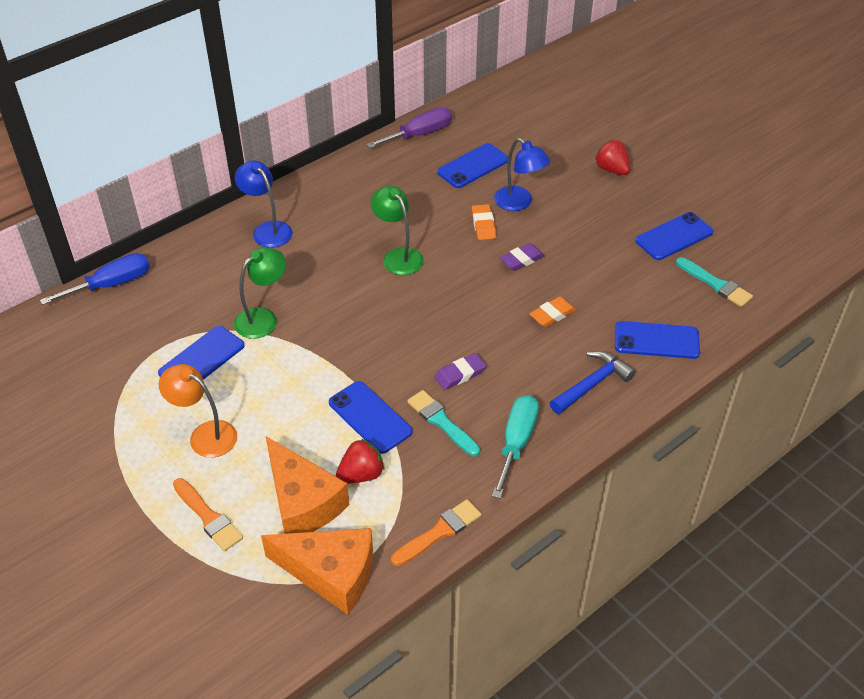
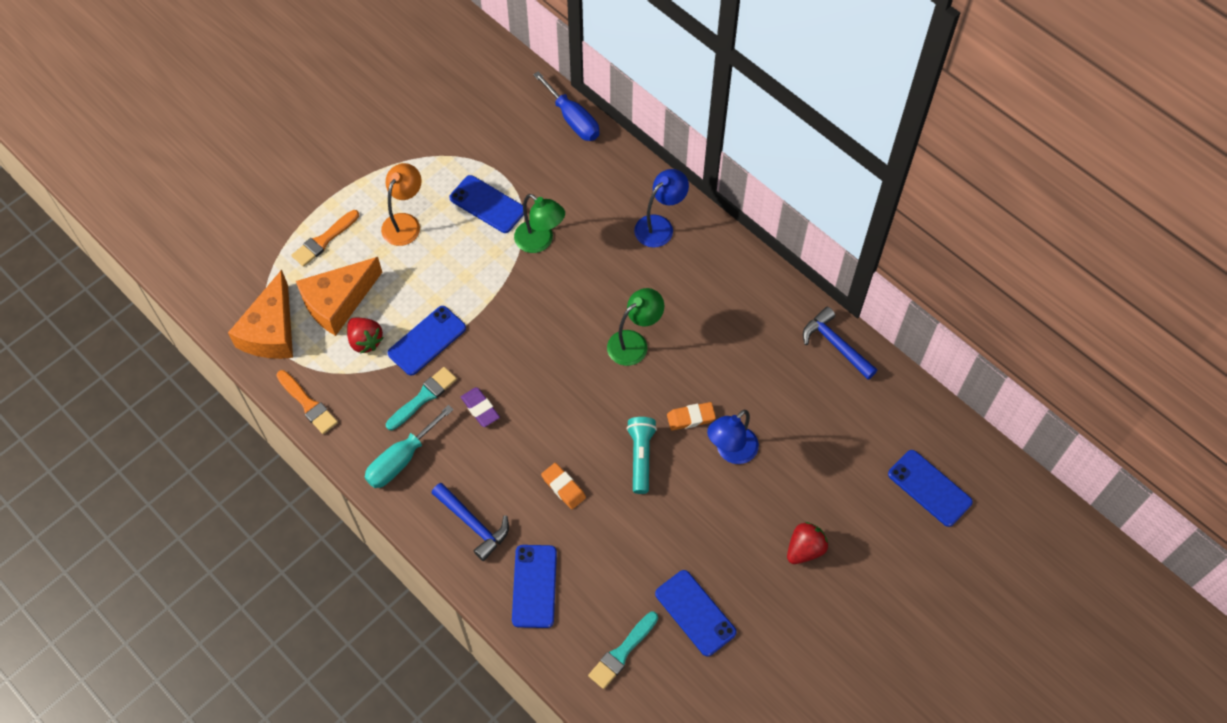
camera: 85 degrees right, 15 degrees up
(419, 134) = (835, 345): purple screwdriver -> blue hammer
(473, 166) = (788, 402): blue phone -> blue phone (929, 488)
(516, 442) = (401, 459): turquoise screwdriver -> turquoise screwdriver turned 120 degrees clockwise
(522, 259) = (641, 457): purple eraser -> turquoise flashlight

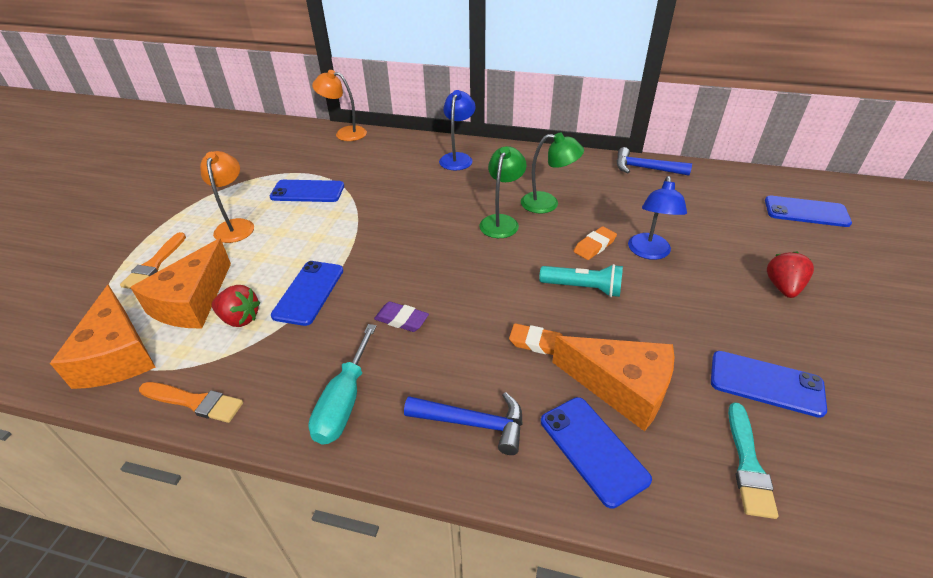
camera: 30 degrees left, 20 degrees down
(423, 397) = (334, 336): turquoise brush -> none
(540, 241) = (370, 196): green lamp -> green lamp (547, 203)
(573, 119) = (345, 133): blue screwdriver -> orange lamp
(592, 556) = (621, 387): none -> orange cheese
(641, 457) = (583, 288): turquoise flashlight -> turquoise flashlight turned 135 degrees clockwise

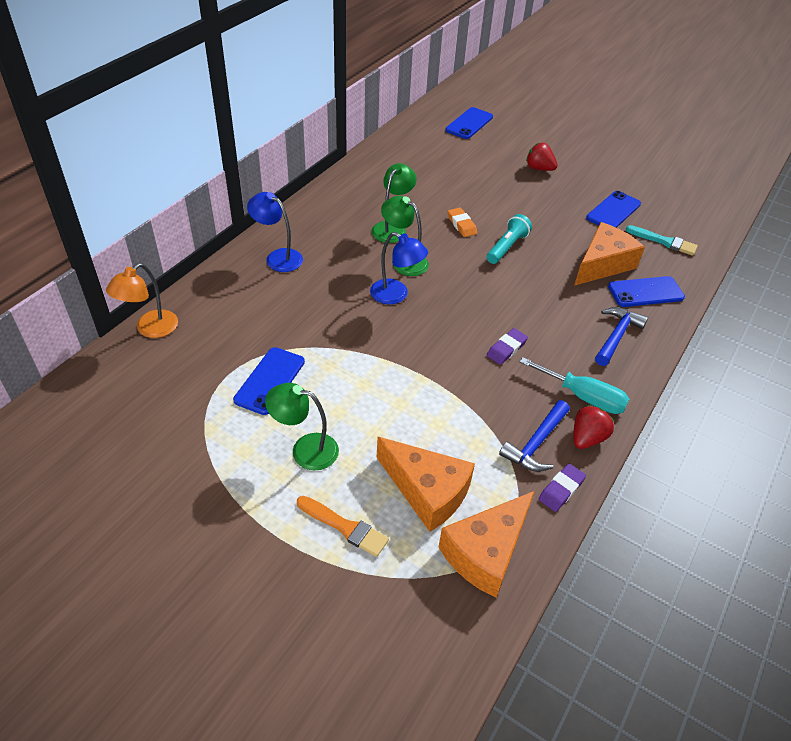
camera: 75 degrees left, 5 degrees up
(117, 355) = (486, 552): orange cheese -> orange cheese turned 135 degrees clockwise
(195, 402) = (561, 490): orange brush -> purple eraser
(236, 226) = (305, 449): orange lamp -> green lamp
(240, 318) = (467, 454): red strawberry -> red strawberry (587, 438)
(309, 292) = (449, 401): blue phone -> none
(537, 343) = (554, 286): orange eraser -> none
(645, 168) = (372, 162): blue hammer -> blue hammer (536, 443)
(649, 252) = (481, 204): blue lamp -> blue lamp (396, 295)

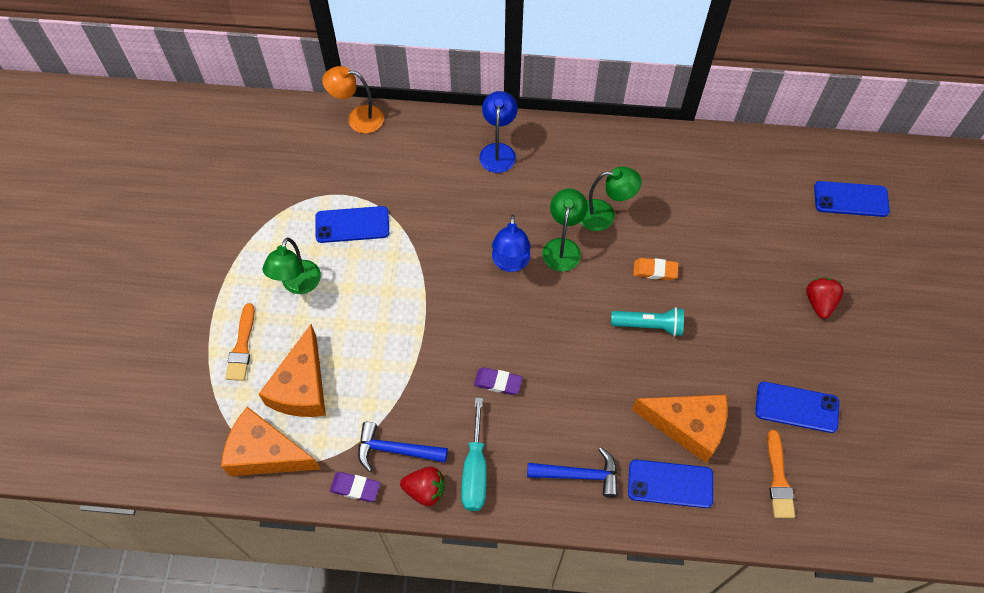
camera: 65 degrees right, 15 degrees up
(305, 449) = (298, 285): green lamp -> green lamp turned 150 degrees counterclockwise
(461, 225) = (655, 271): orange eraser -> orange eraser turned 60 degrees clockwise
(645, 292) = (670, 483): blue phone -> blue phone turned 45 degrees counterclockwise
(664, 241) = (778, 479): turquoise brush -> orange brush

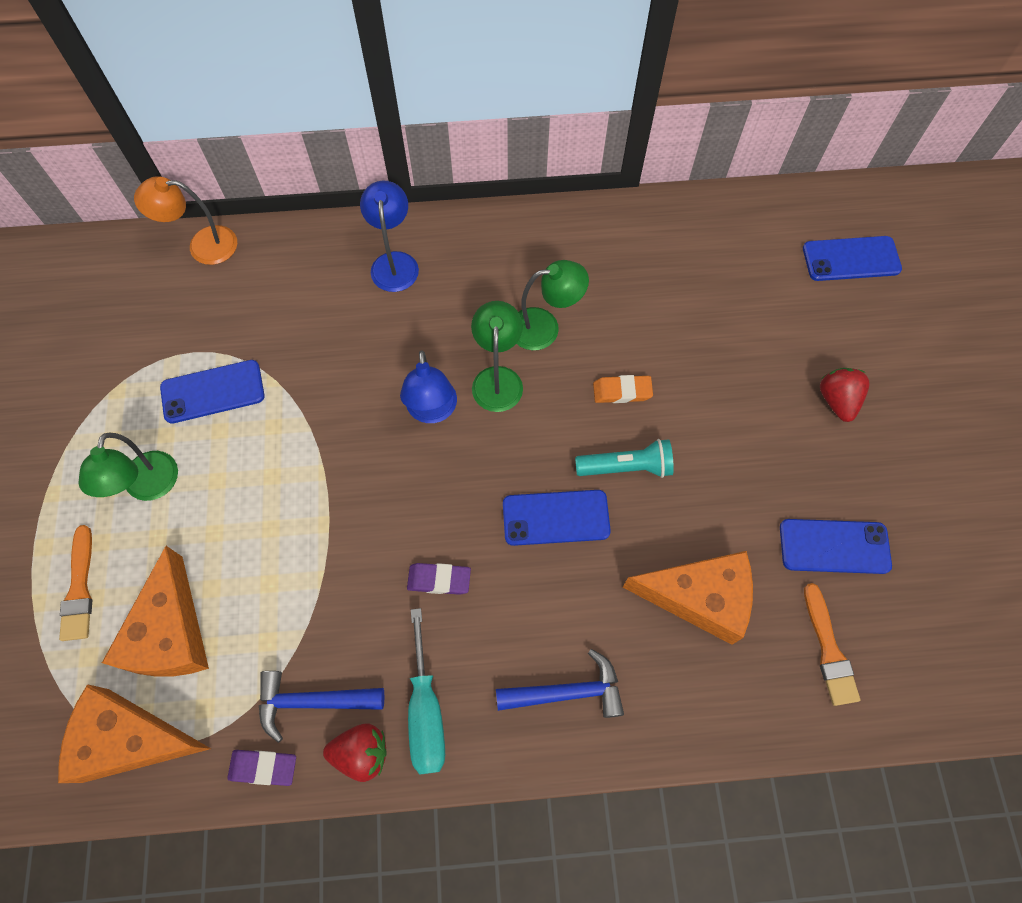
camera: 10 degrees left, 5 degrees up
(670, 483) = (690, 682): blue phone -> blue phone (556, 517)

